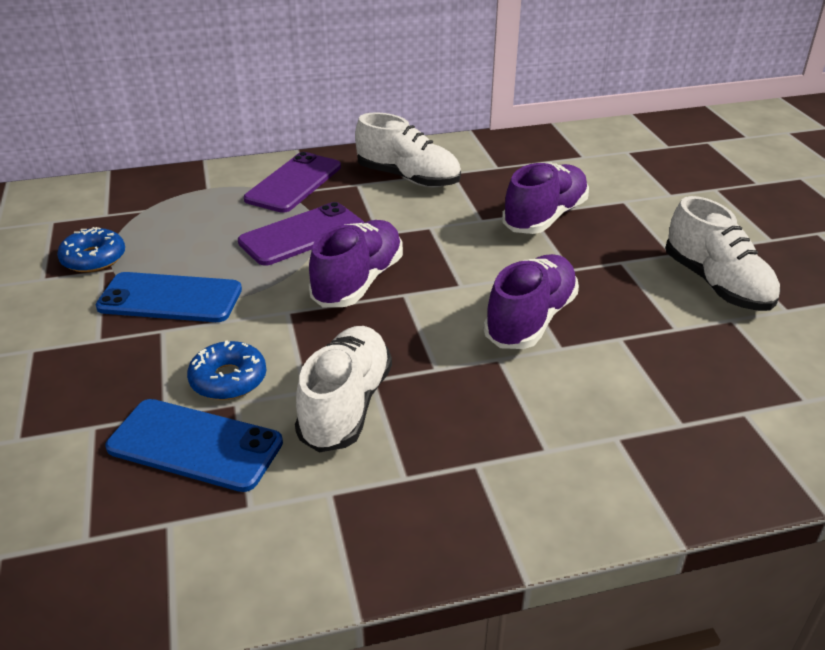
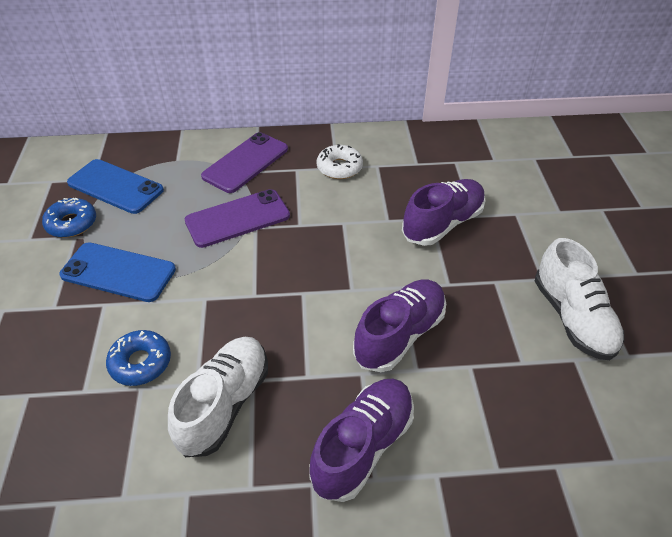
camera: 10 degrees right, 10 degrees up
(195, 445) = (98, 426): blue phone -> blue phone (115, 186)
(358, 281) = (269, 274): purple shoe -> purple shoe (363, 446)
(408, 178) = (339, 167): white shoe -> white donut

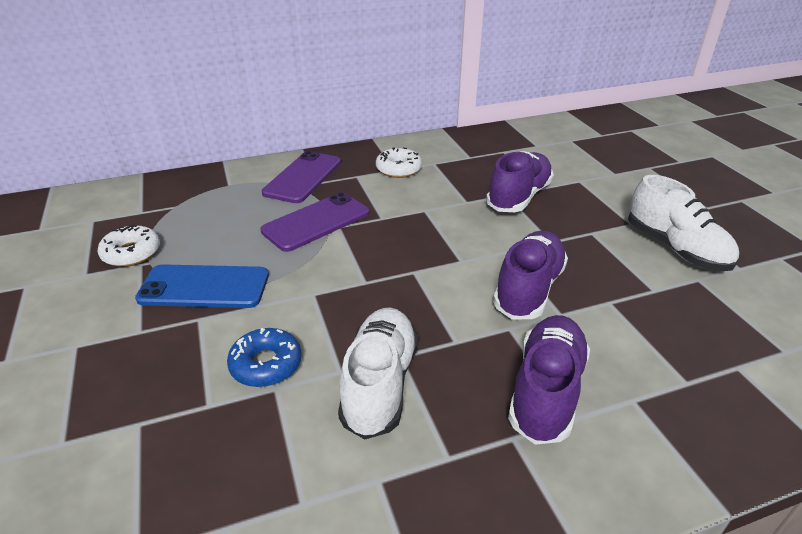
camera: 15 degrees left, 10 degrees down
(72, 223) = (131, 253): blue donut -> white donut
(115, 186) = (170, 215): blue phone -> none

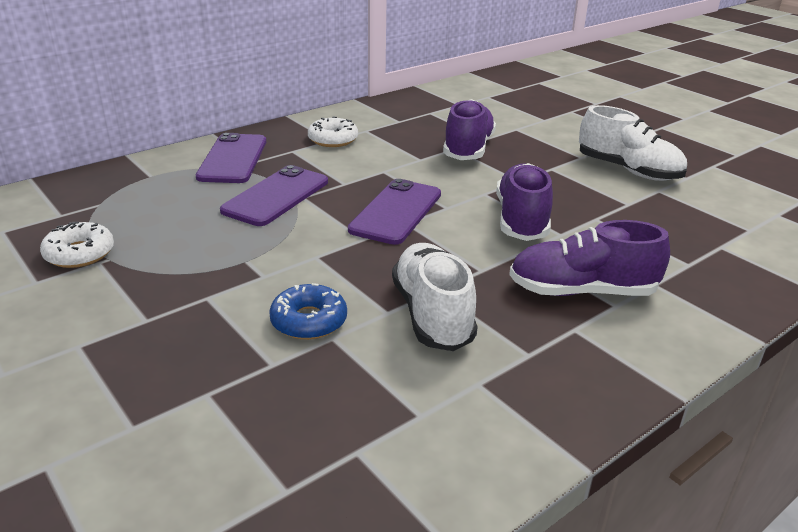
camera: 20 degrees left, 5 degrees down
(204, 287) = (192, 270): blue phone -> none
(411, 257) = (396, 212): none -> purple phone
(546, 391) = (582, 291): purple shoe -> purple shoe turned 90 degrees counterclockwise

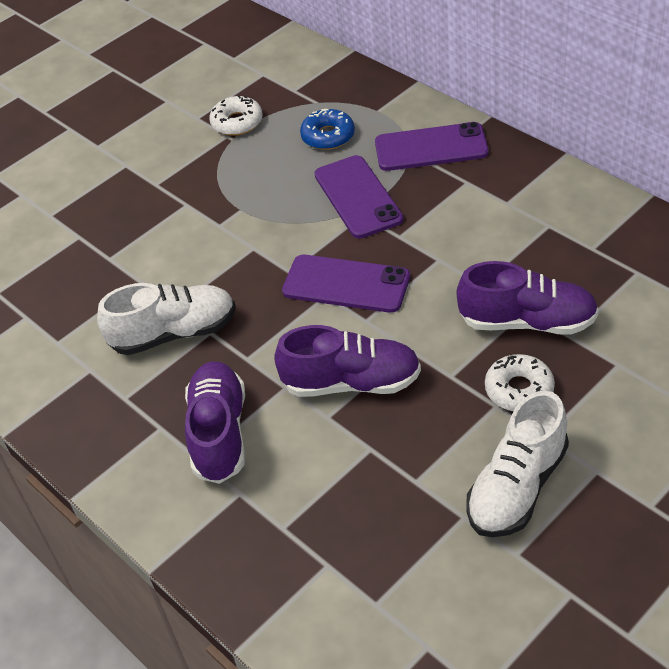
camera: 90 degrees right, 15 degrees up
(276, 196) = (358, 197): purple phone -> purple phone turned 45 degrees clockwise
(309, 321) = (160, 264): blue donut -> blue donut (328, 136)
(333, 139) = (509, 205): white donut -> white donut (519, 390)

